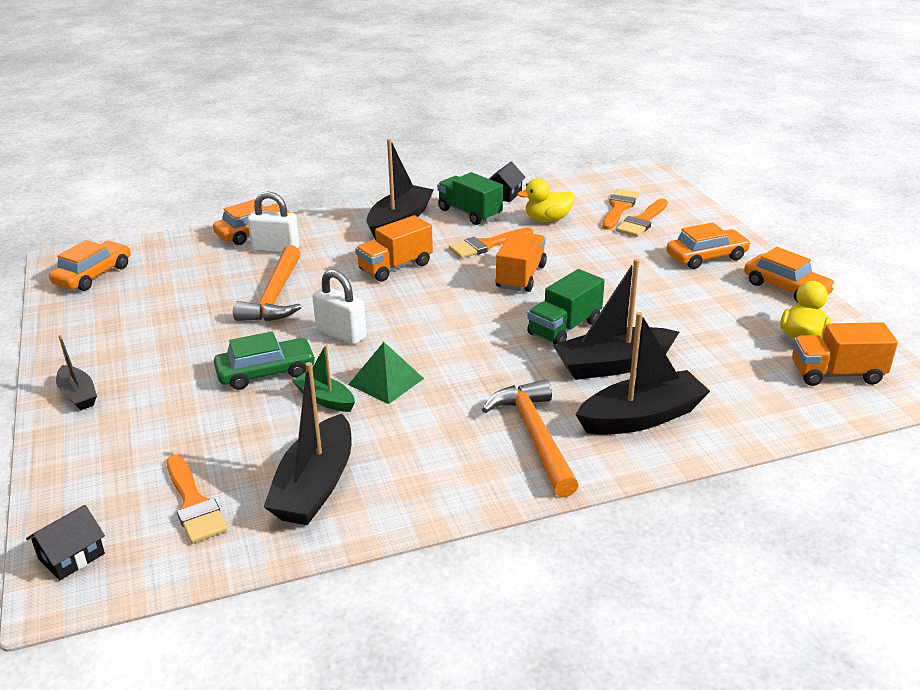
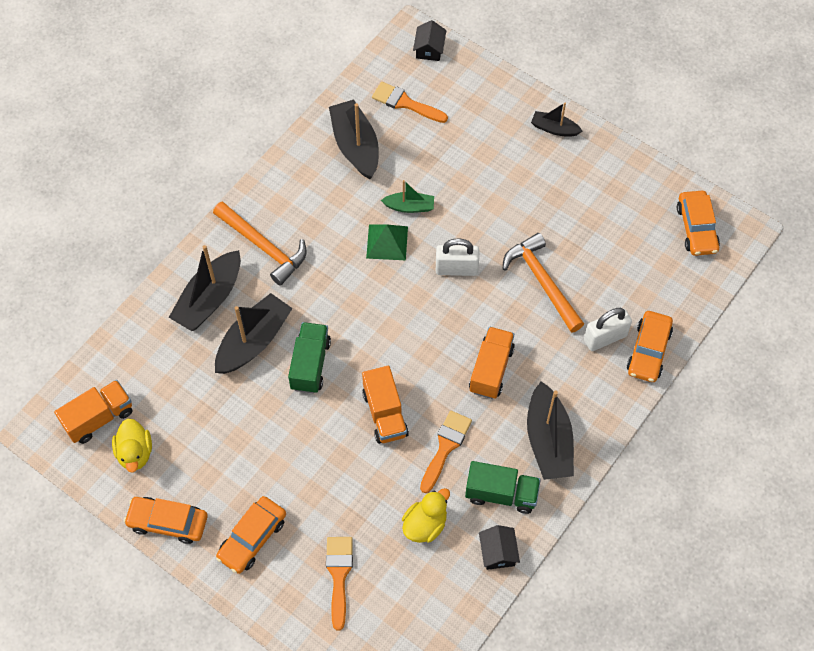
camera: 145 degrees right, 30 degrees up
(266, 372) = (467, 207): green car -> none
(619, 208) = (374, 590): orange brush -> none

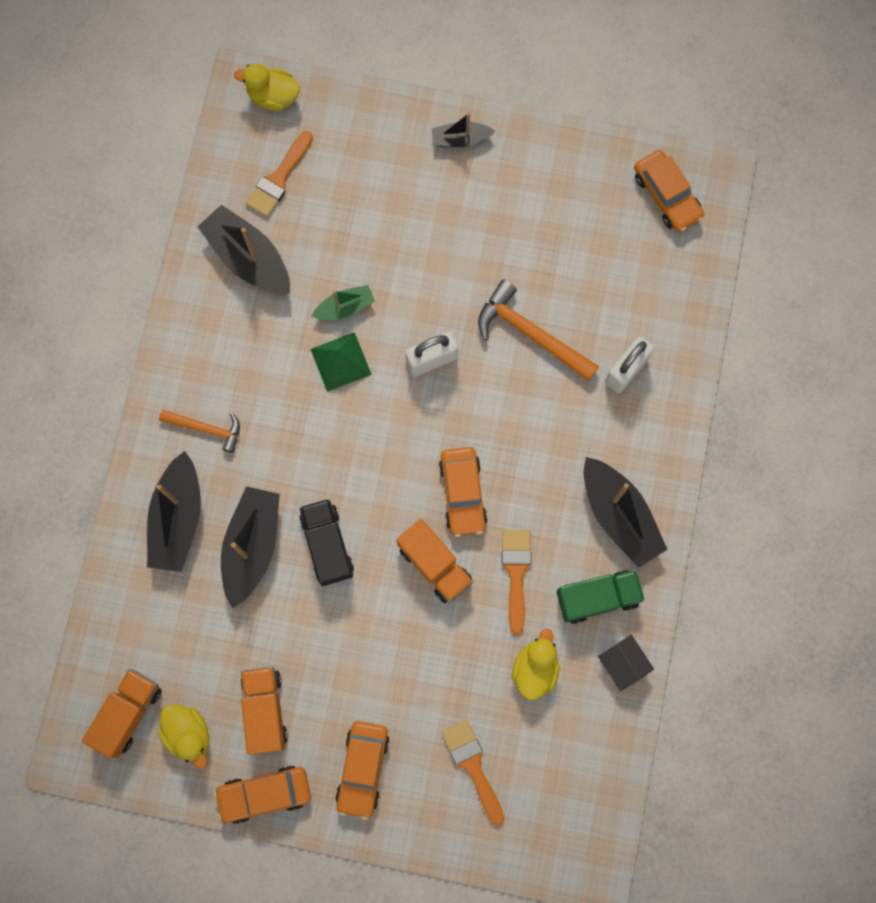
camera: 25 degrees left, 15 degrees up
(263, 247) = (206, 429): orange hammer -> orange hammer, size x0.62
(310, 364) = (327, 545): green truck -> black truck
(405, 103) = (278, 179): orange brush -> orange brush turned 60 degrees counterclockwise
(429, 49) = (273, 97): black house -> yellow duck
(491, 370) = (523, 462): orange truck -> orange truck (265, 710)
(648, 351) = (678, 365): orange car -> orange car (462, 493)

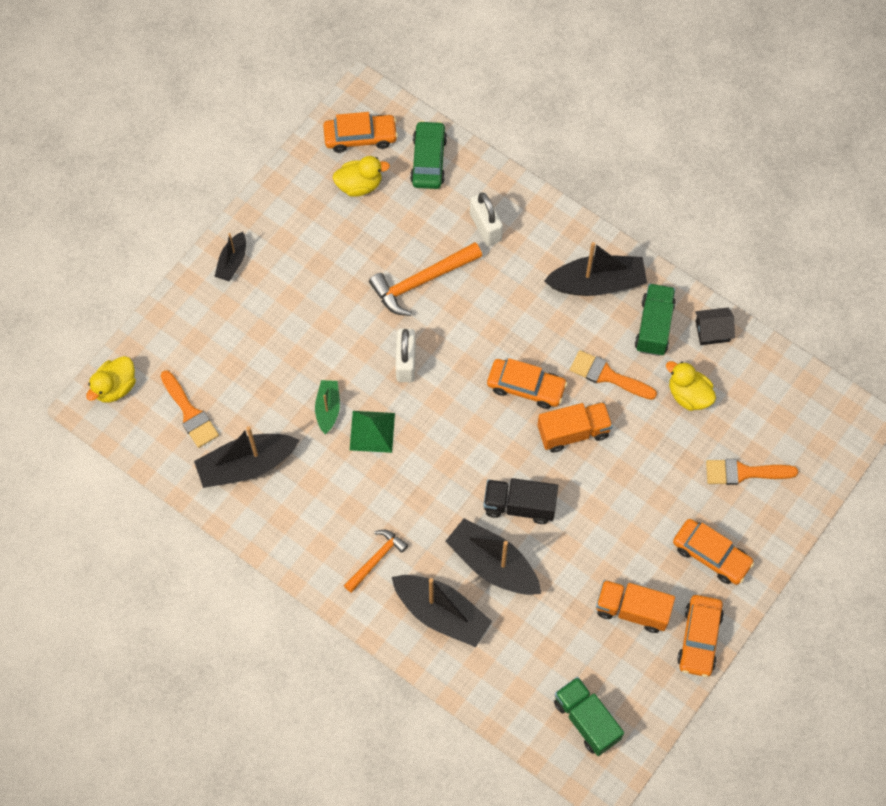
camera: 65 degrees left, 10 degrees down
(128, 713) = (586, 720): orange truck -> green truck
(188, 734) = (625, 678): yellow duck -> yellow duck (359, 185)
(675, 276) = (428, 160): none -> green car

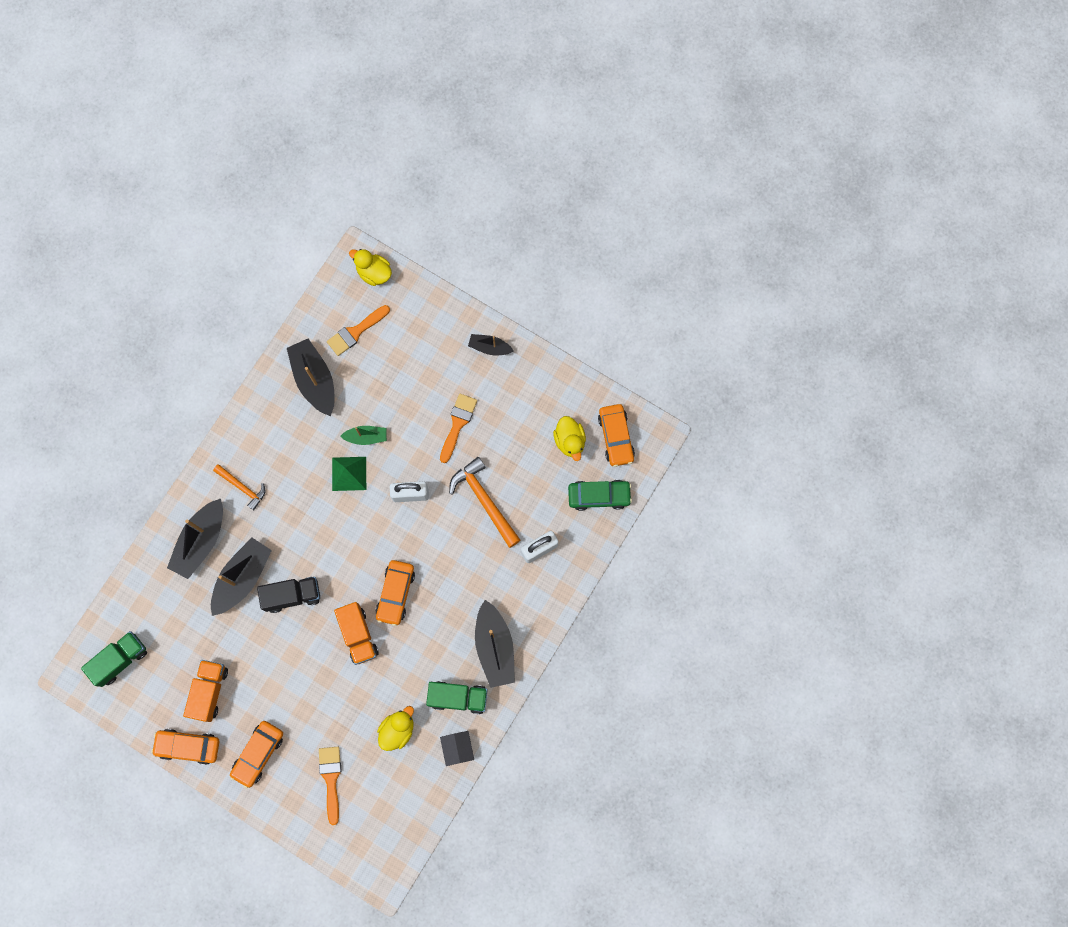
camera: 85 degrees right, 10 degrees up
(519, 505) = (292, 595): black truck -> black truck turned 75 degrees clockwise
(607, 376) = (410, 660): orange brush -> orange brush (457, 424)

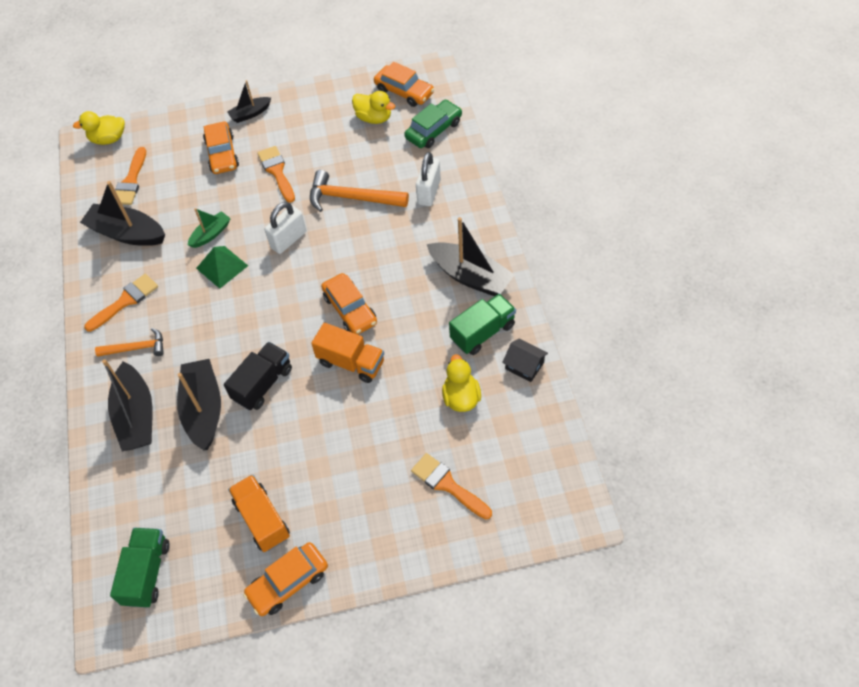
camera: 40 degrees left, 20 degrees down
(258, 754) = (361, 526): orange car -> orange car (222, 154)
(267, 440) = (125, 301): none -> orange brush

